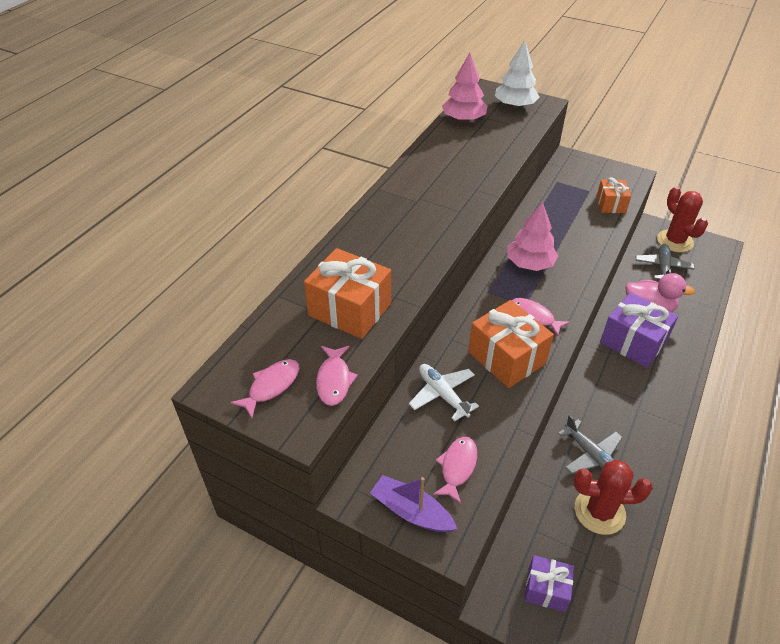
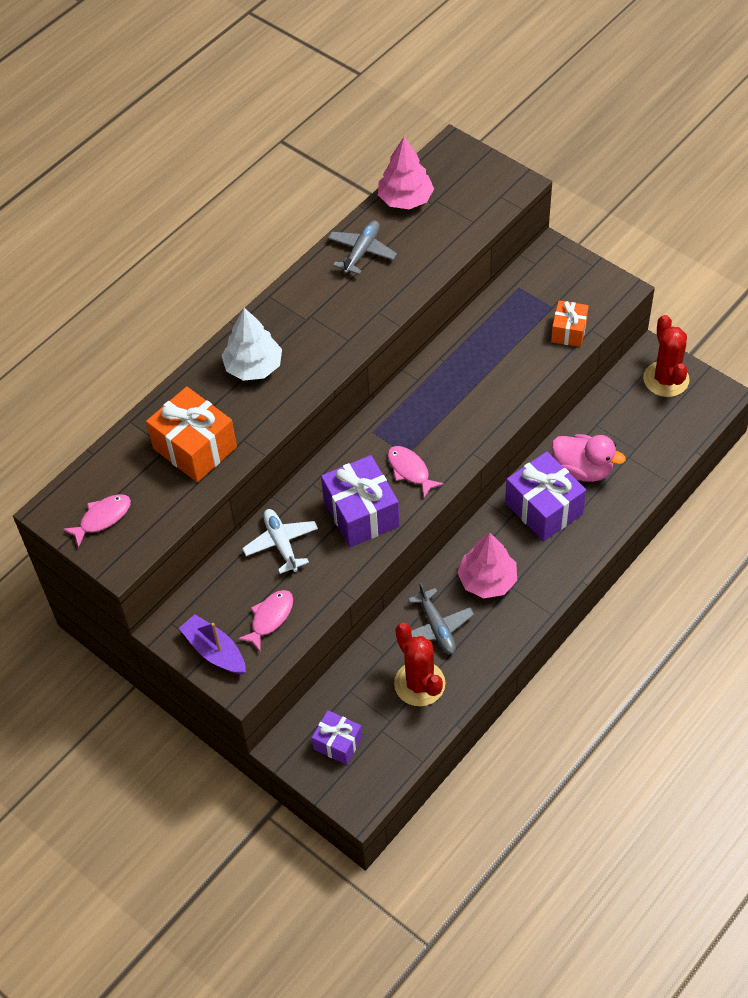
camera: 15 degrees right, 10 degrees up
(334, 380) = (160, 521): pink fish -> none
(506, 357) = (361, 513): orange gift -> purple gift
(515, 105) = (478, 183): white tree -> white tree (253, 366)
(530, 264) = (434, 402): pink tree -> pink tree (487, 580)
(599, 511) = (419, 684): red cactus -> red cactus turned 45 degrees clockwise
(662, 267) = (630, 415): grey plane -> grey plane (362, 252)

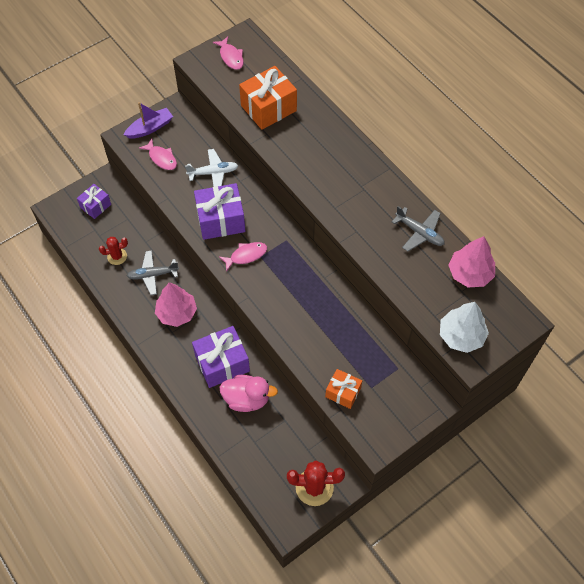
camera: 100 degrees right, 5 degrees up
(253, 366) = (327, 149): white tree -> white tree (461, 336)
(419, 684) = (117, 256): red cactus -> red cactus, size x0.60
(582, 469) = (247, 399): pink duck -> pink duck turned 120 degrees counterclockwise

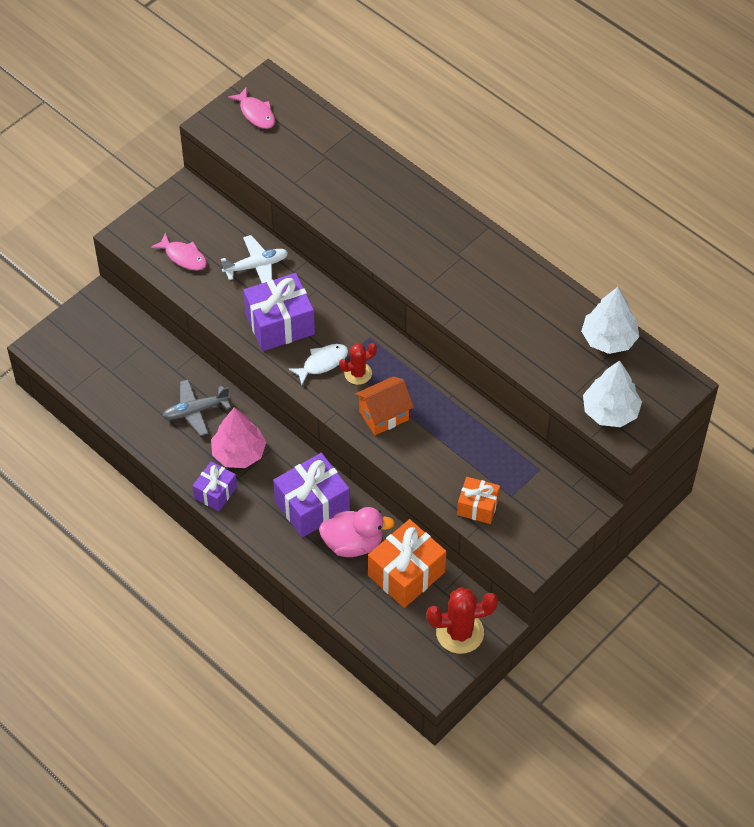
camera: 10 degrees left, 5 degrees down
(95, 206) = (97, 334): purple gift -> purple gift (215, 492)
(117, 256) = (142, 394): red cactus -> red cactus (358, 373)
(150, 128) = (158, 220): purple boat -> none
(246, 255) = (322, 363): pink fish -> white fish
(268, 108) = (320, 173): orange gift -> orange gift (406, 574)
(284, 305) = (383, 415): none -> orange house
(419, 233) = (539, 300): grey plane -> none
(470, 273) = (609, 339): pink tree -> white tree

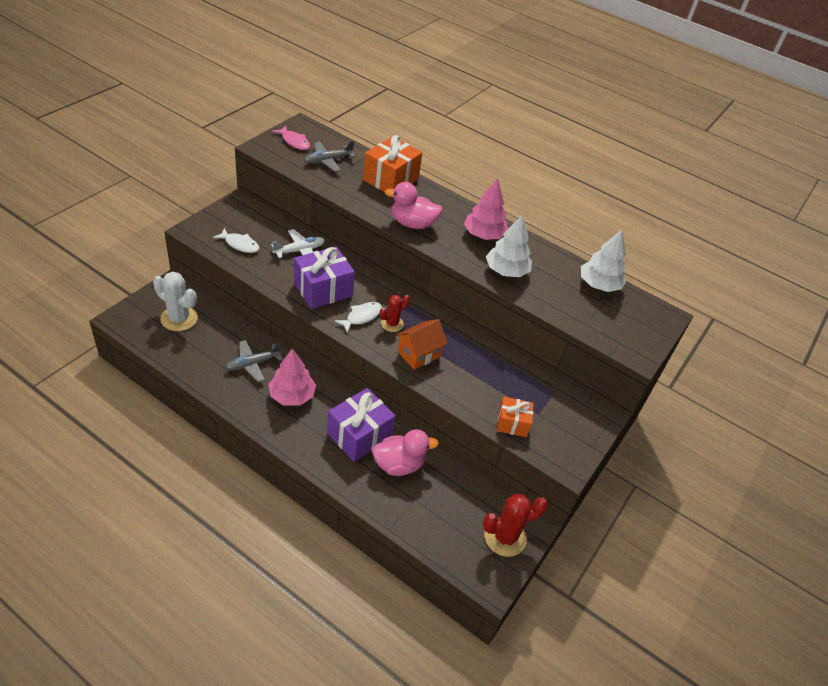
camera: 15 degrees left, 10 degrees down
(110, 346) = (179, 318): none -> white cactus
(183, 257) = (240, 244): pink fish -> white fish
(215, 492) = (274, 428): purple gift -> none
(296, 145) = (328, 161): none -> grey plane
(390, 246) = (412, 224): none -> pink duck
(406, 574) = (449, 488): orange gift -> orange gift (390, 179)
(478, 263) = (484, 235): none -> pink tree
(610, 411) = (618, 336): white tree -> white tree (506, 271)

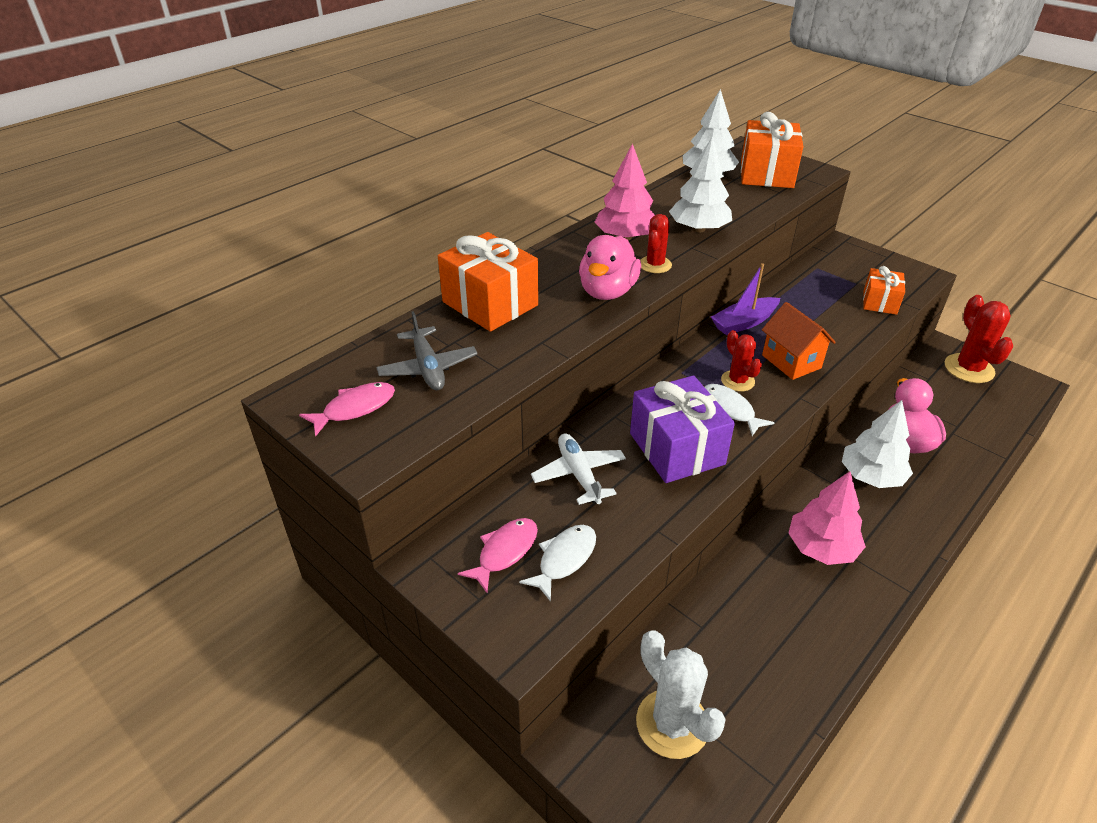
camera: 75 degrees left, 5 degrees down
(179, 318) = (672, 723): white cactus -> white cactus turned 75 degrees counterclockwise
(245, 225) = (505, 552): none -> pink fish
(253, 364) = (767, 599): grey plane -> none
(359, 435) = (871, 476): purple gift -> white tree
(450, 246) = (655, 265): none -> red cactus
(461, 335) = (744, 323): none -> purple boat
(617, 320) = (766, 174): none -> orange gift

